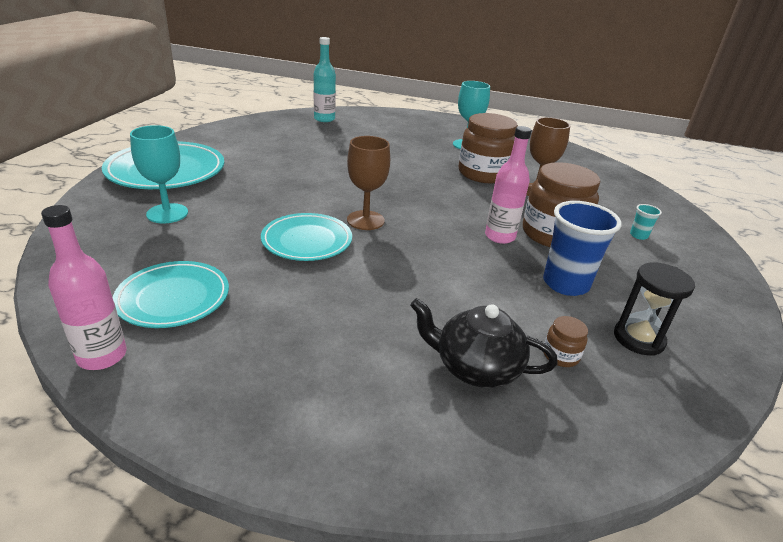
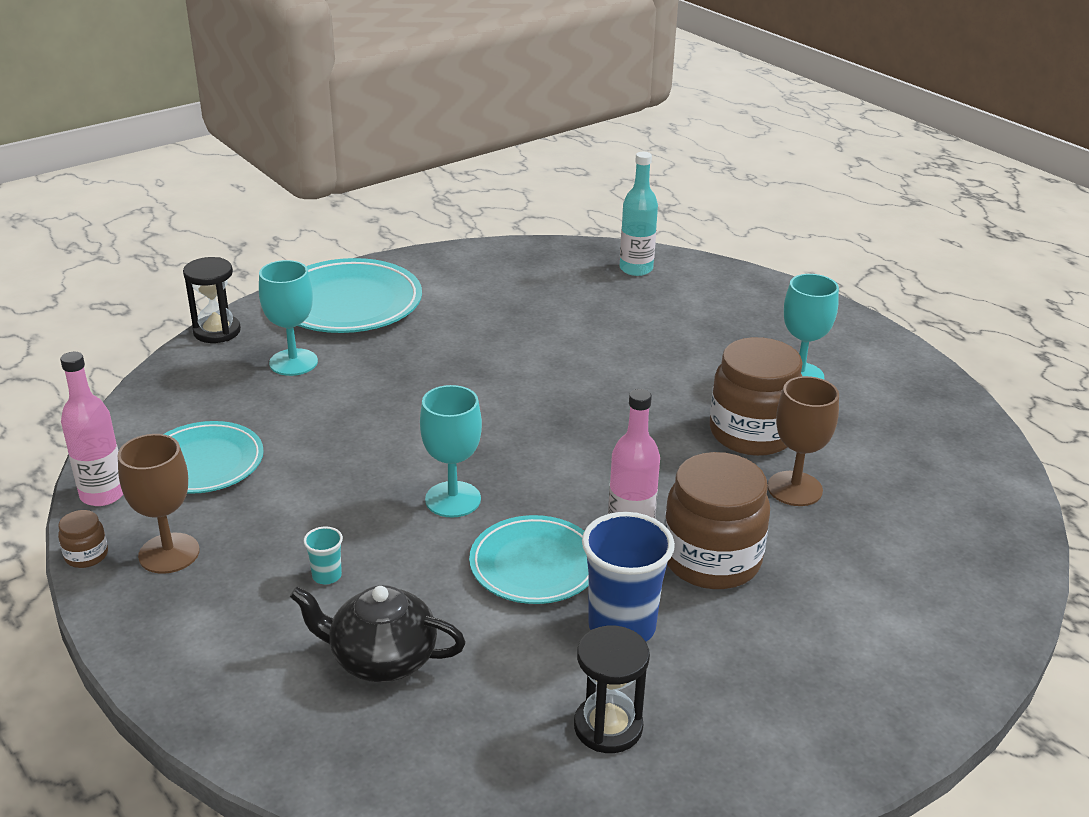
camera: 40 degrees right, 0 degrees up
(76, 211) = (217, 331): none -> black hourglass
(307, 241) = (392, 449): turquoise plate -> turquoise plate (534, 565)
(365, 220) = (489, 447): brown goblet -> brown goblet (169, 553)
(384, 255) = (453, 499): none -> turquoise goblet
(475, 367) = (381, 658): black teapot -> black teapot turned 45 degrees counterclockwise
(560, 355) = (486, 694): brown jar -> brown jar (86, 555)
(638, 235) = (849, 616): turquoise cup -> turquoise cup (327, 576)

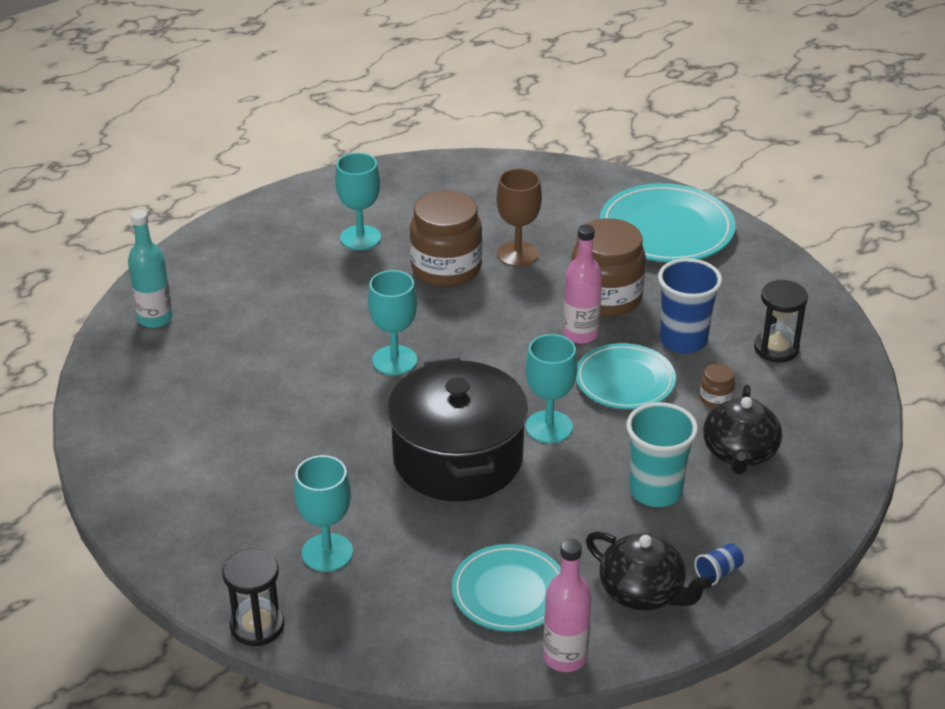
camera: 90 degrees left, 5 degrees up
(86, 555) = (654, 648): brown jar -> brown jar (716, 398)
(169, 553) = (643, 592): brown goblet -> black teapot
(176, 616) = (718, 572): none -> blue cup
(327, 576) = (655, 491): turquoise cup -> turquoise cup, size x2.22
(348, 303) = (203, 523): turquoise plate -> turquoise plate (666, 230)
(409, 436) = (458, 458): none -> black pot
(574, 398) = (394, 360): none -> turquoise goblet

